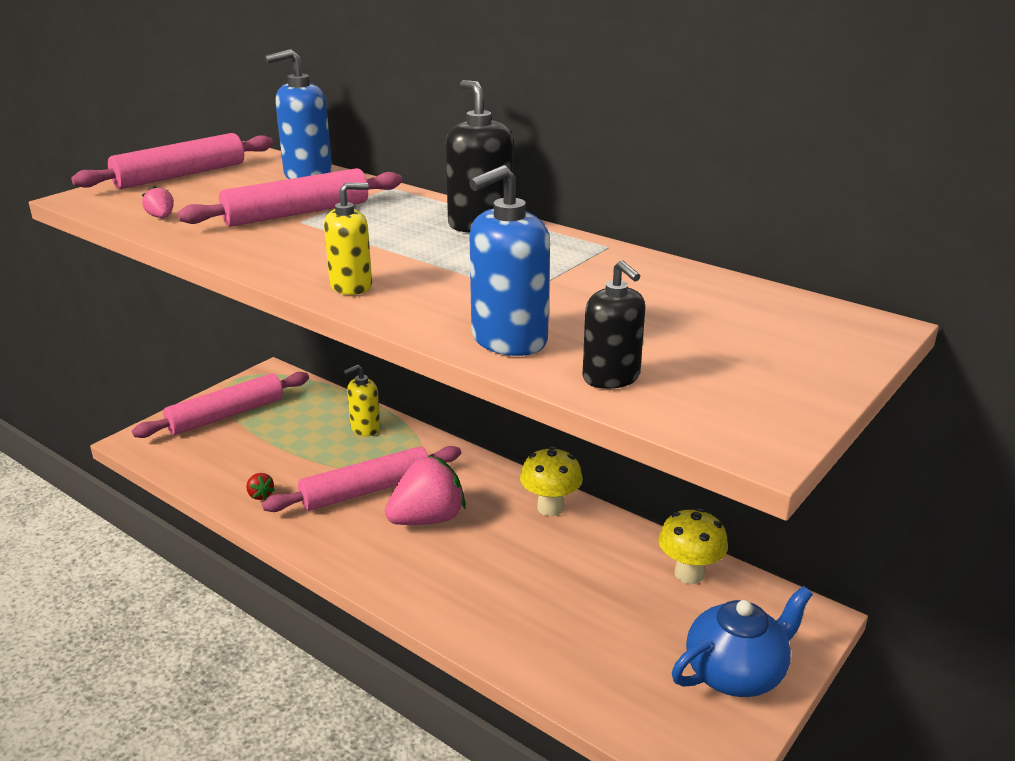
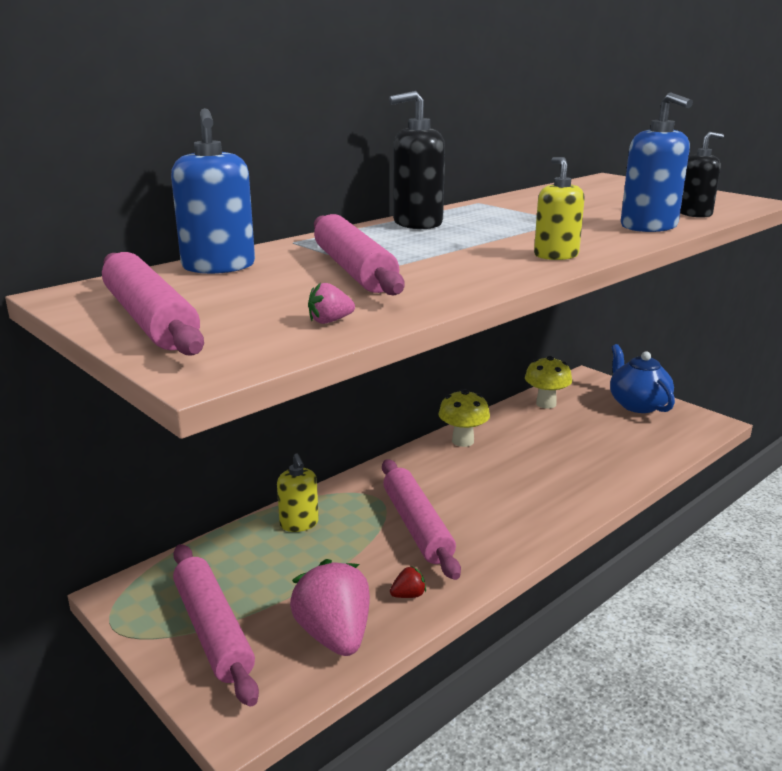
camera: 80 degrees left, 5 degrees down
(427, 519) = (469, 496): pink strawberry -> pink strawberry (334, 635)

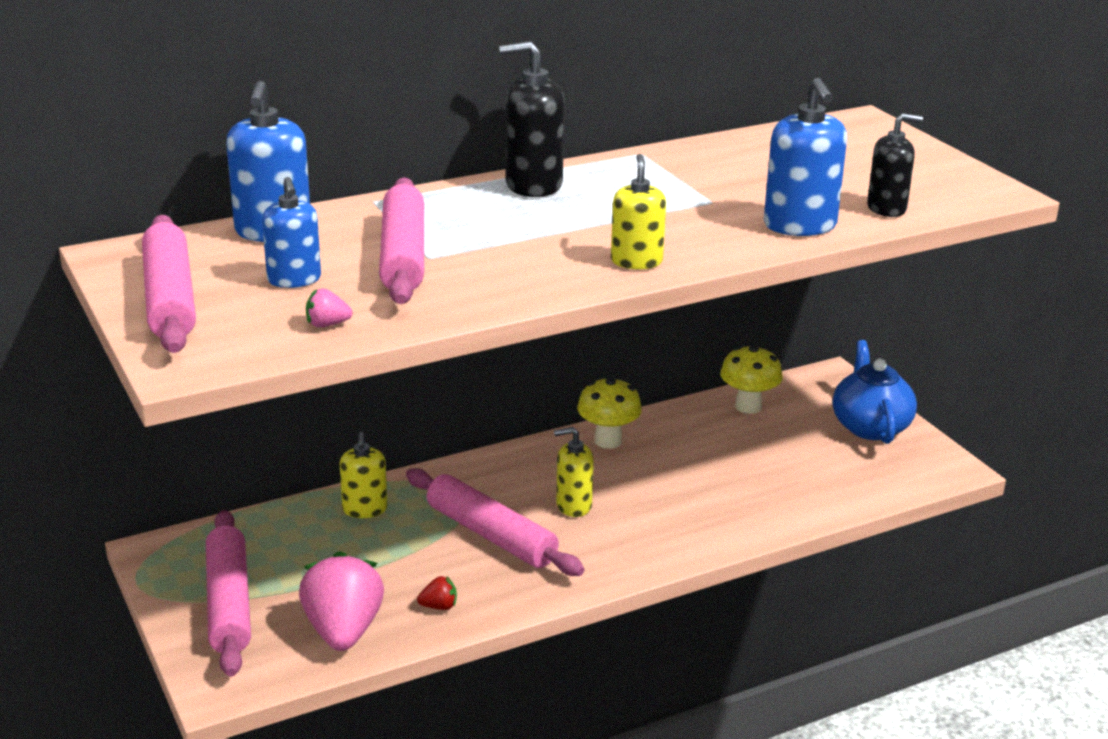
camera: 15 degrees right, 5 degrees up
(267, 294) = (294, 279): none -> blue soap dispenser
(416, 526) = (491, 535): pink rolling pin -> pink rolling pin turned 45 degrees counterclockwise
(468, 492) = (573, 505): none -> yellow soap dispenser

